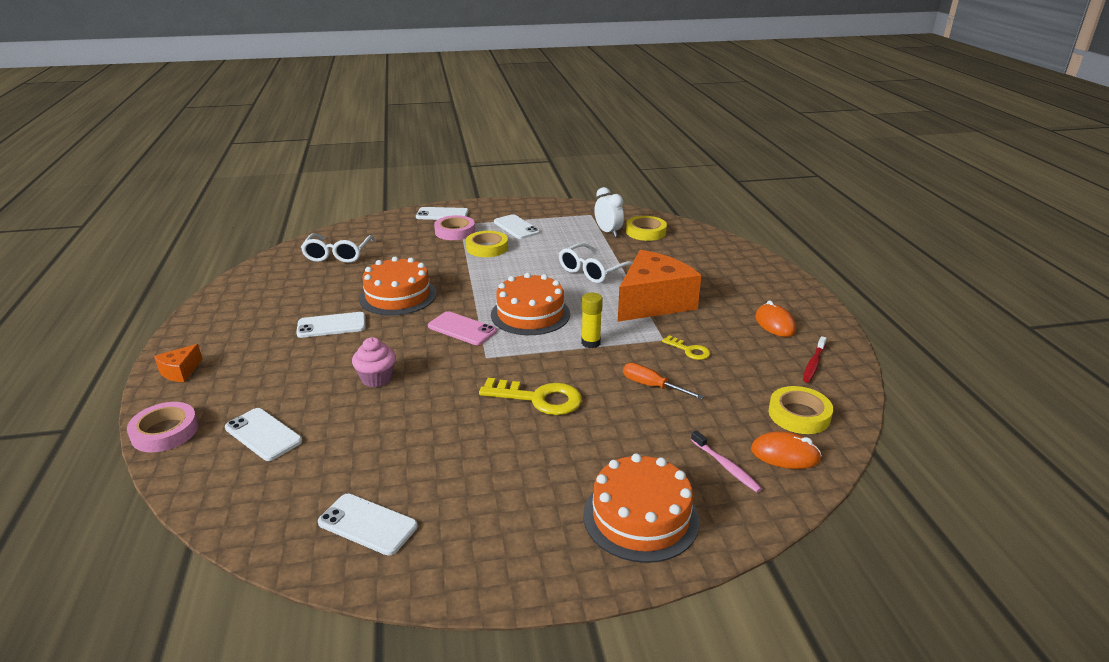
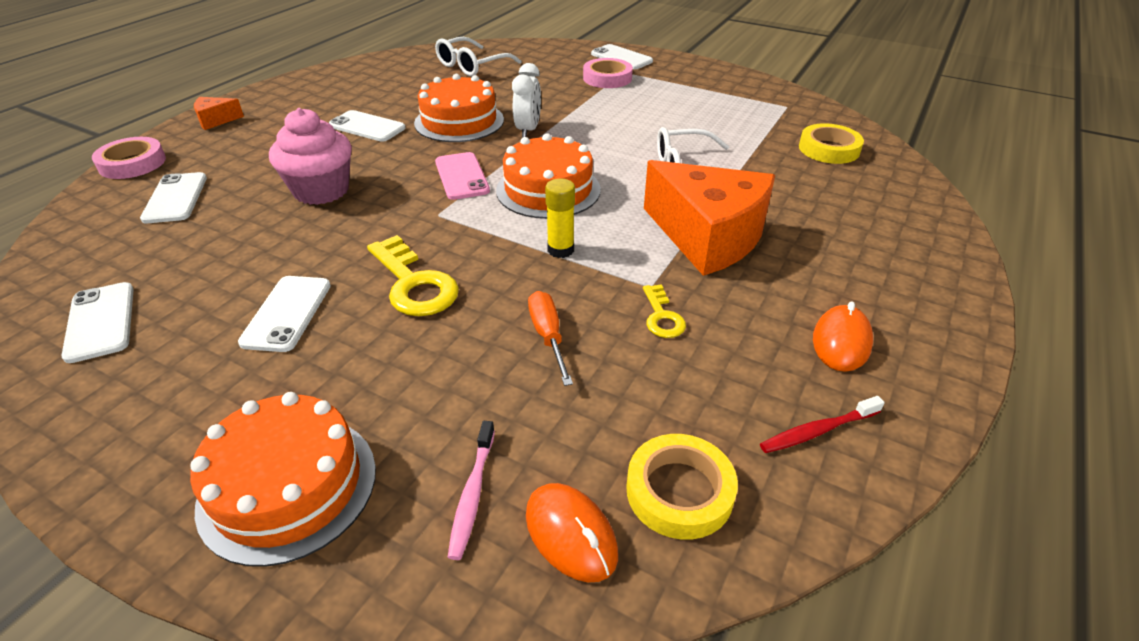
camera: 40 degrees right, 10 degrees up
(377, 378) = (321, 190): pink cupcake -> pink cupcake, size x1.55
(487, 248) = (613, 105): yellow tape -> none
(516, 227) = (677, 93): white phone -> white phone (287, 313)
(608, 232) = (778, 133): white clock -> white clock (528, 130)
(653, 302) = (707, 236): orange cheese -> orange cheese turned 45 degrees clockwise

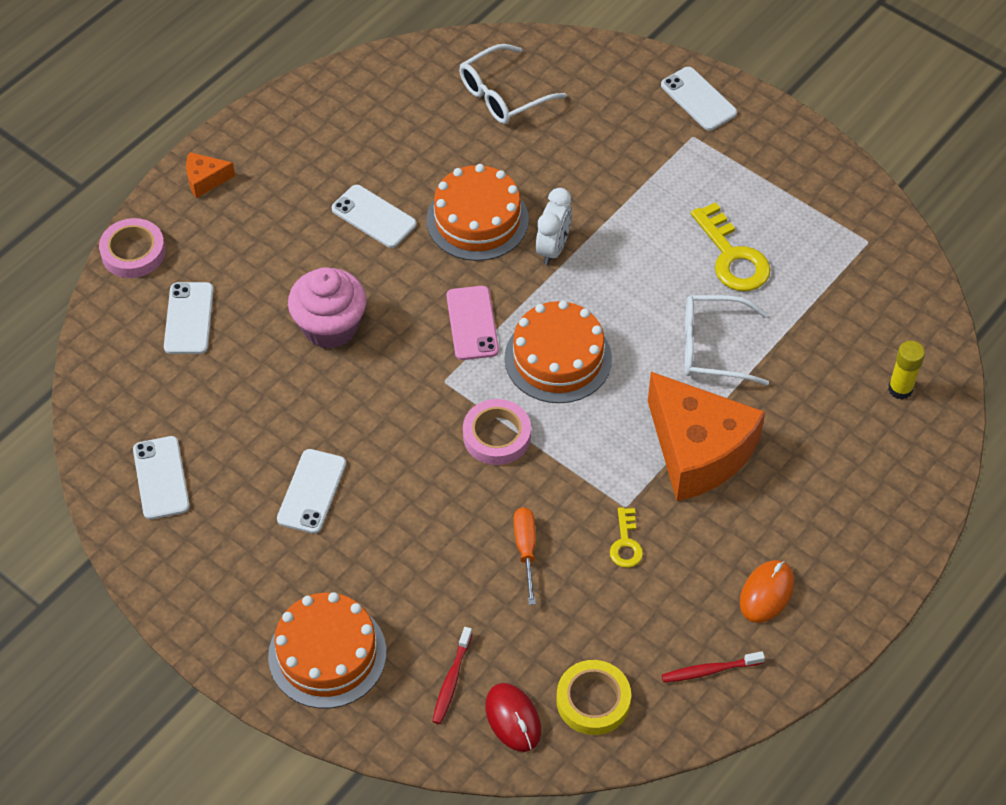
camera: 10 degrees right, 15 degrees up
(414, 284) = (418, 472): yellow key -> yellow key (732, 256)
(472, 494) = (451, 680): pink toothbrush -> red toothbrush
(560, 250) = (554, 449): yellow glue stick -> yellow glue stick (900, 389)
(570, 534) = (513, 719): orange mouse -> red mouse
(607, 78) = (668, 148): pink tape -> pink tape (496, 436)
(829, 149) = (879, 331): yellow tape -> none

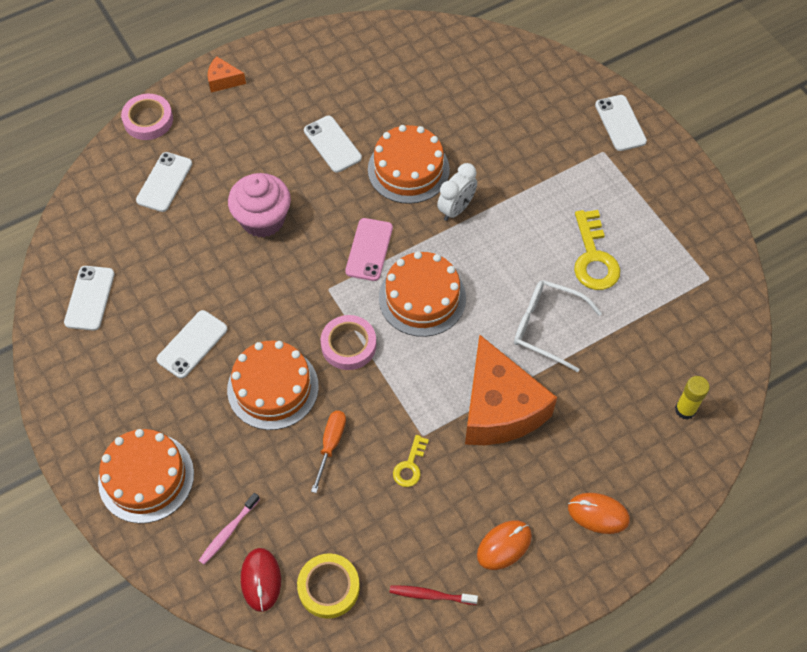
camera: 20 degrees right, 5 degrees up
(430, 509) = (273, 388): none -> orange cake
(451, 680) = (228, 531): red toothbrush -> pink toothbrush
(502, 95) = (470, 77): white glasses -> none
(853, 527) = (598, 514): none -> orange mouse

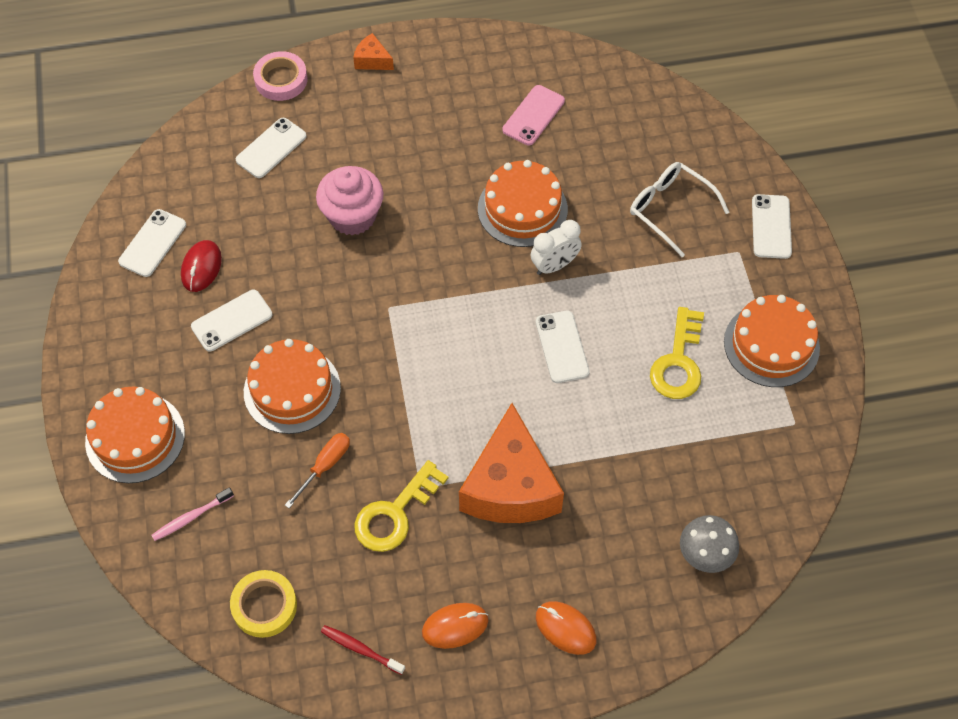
camera: 20 degrees right, 0 degrees up
(261, 580) = (202, 575): red mouse -> red mouse (201, 267)
(332, 144) = (455, 159): white phone -> white phone (562, 347)
(348, 345) = (385, 371): pink tape -> none
(369, 249) = (446, 280): pink phone -> pink phone (533, 115)
(410, 465) = (395, 513): yellow key -> yellow key, size x1.82
(422, 298) = (479, 347): orange cake -> orange cake (771, 345)
(546, 327) = (596, 418): white glasses -> white glasses (670, 209)
(685, 410) = (705, 553): yellow glue stick -> grey mushroom

